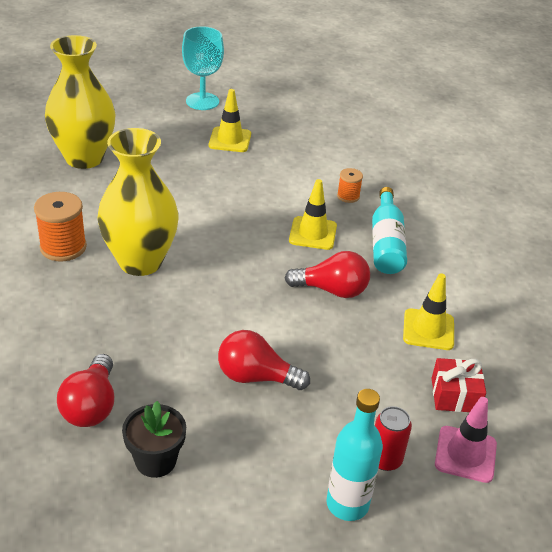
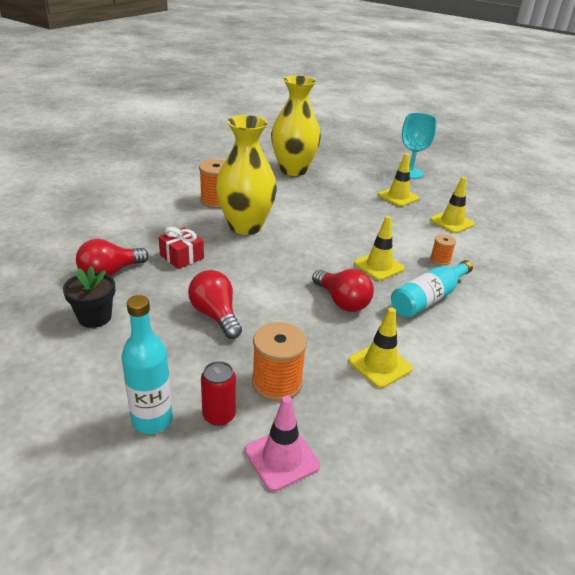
camera: 45 degrees right, 5 degrees down
(308, 146) = (452, 222): none -> yellow traffic cone
(385, 400) = (277, 383): none -> orange spool
(455, 395) = (335, 416): red gift -> red gift (182, 257)

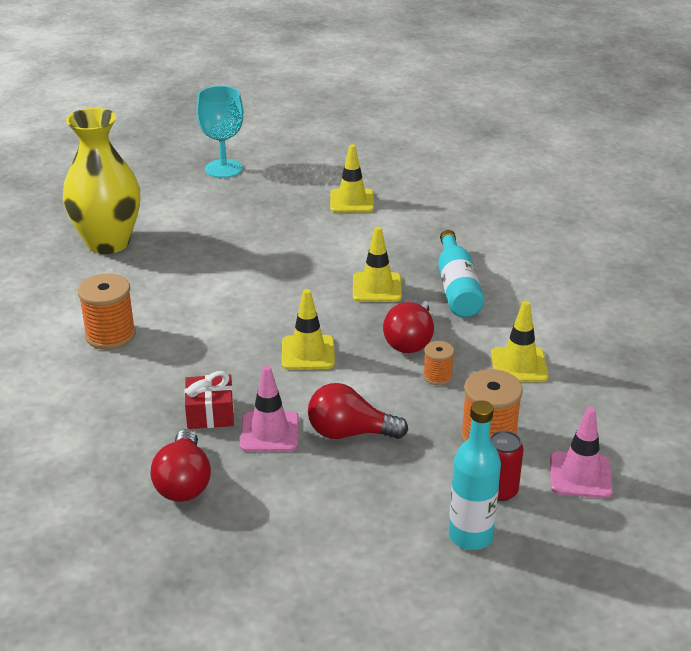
camera: 50 degrees left, 0 degrees up
(95, 317) = (265, 523): black flower pot -> none
(185, 284) = (269, 432): none -> pink traffic cone
(245, 226) = (198, 339): yellow vase -> none
(342, 301) = (410, 340): red light bulb -> red light bulb turned 105 degrees clockwise
(398, 197) = (264, 205): yellow traffic cone -> yellow traffic cone (308, 353)
(440, 260) = (406, 246): orange spool -> orange spool (437, 376)

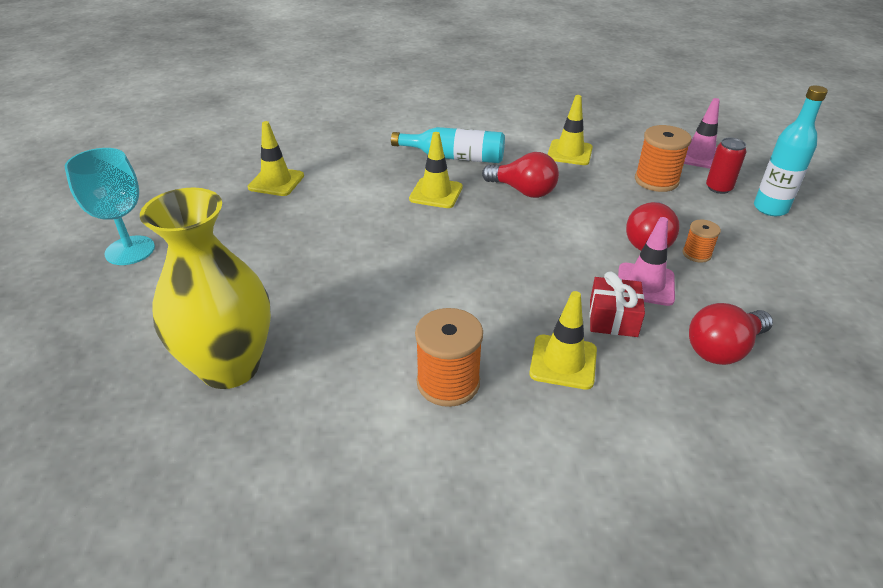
camera: 75 degrees left, 5 degrees up
(184, 482) = (723, 349): red light bulb -> red light bulb turned 135 degrees clockwise
(308, 353) = (526, 245): yellow traffic cone -> yellow traffic cone (563, 362)
(437, 376) = (576, 187): orange spool -> orange spool (696, 254)

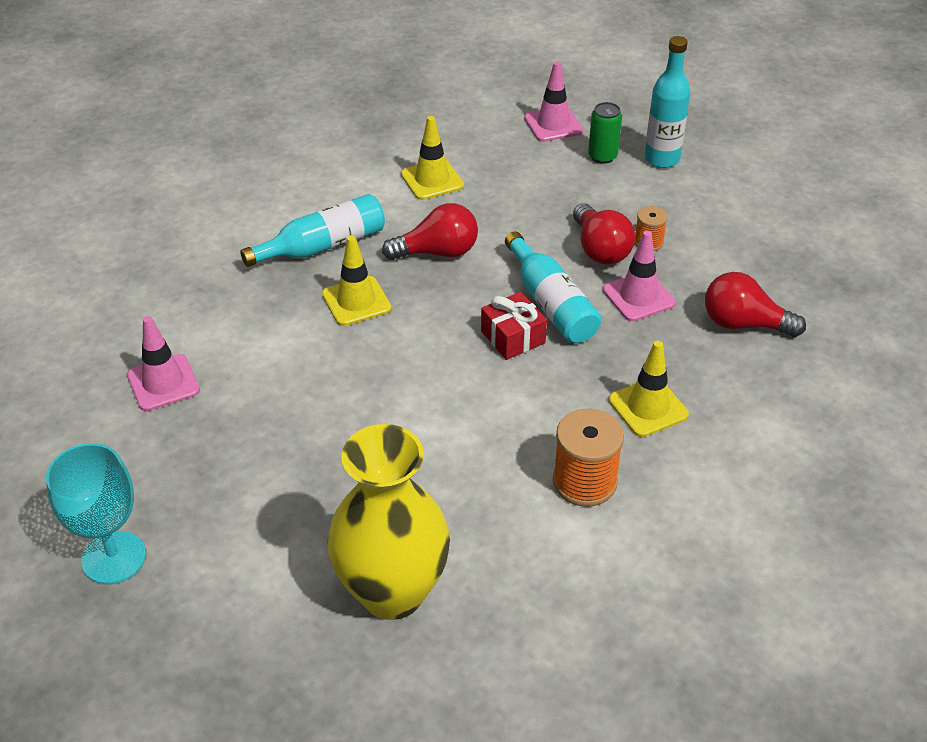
camera: 40 degrees left, 5 degrees up
(276, 182) = (163, 383): yellow traffic cone -> pink traffic cone
(568, 255) = (551, 303): none -> turquoise bottle
(613, 318) = (645, 345): red gift -> red gift (513, 337)
(656, 181) = (544, 175): orange spool -> none
(718, 188) = (602, 156): red can -> green can
(723, 349) = (743, 324): red light bulb -> red light bulb turned 90 degrees clockwise

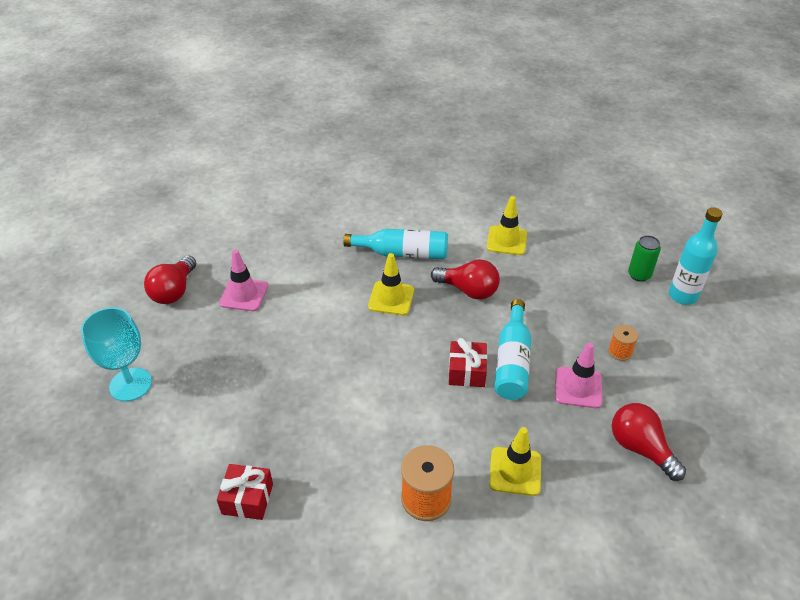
camera: 35 degrees right, 0 degrees up
(392, 592) = (247, 499): yellow vase -> red gift
(553, 124) = (622, 237): pink traffic cone -> none
(600, 249) = (579, 340): red light bulb -> red light bulb (174, 291)

